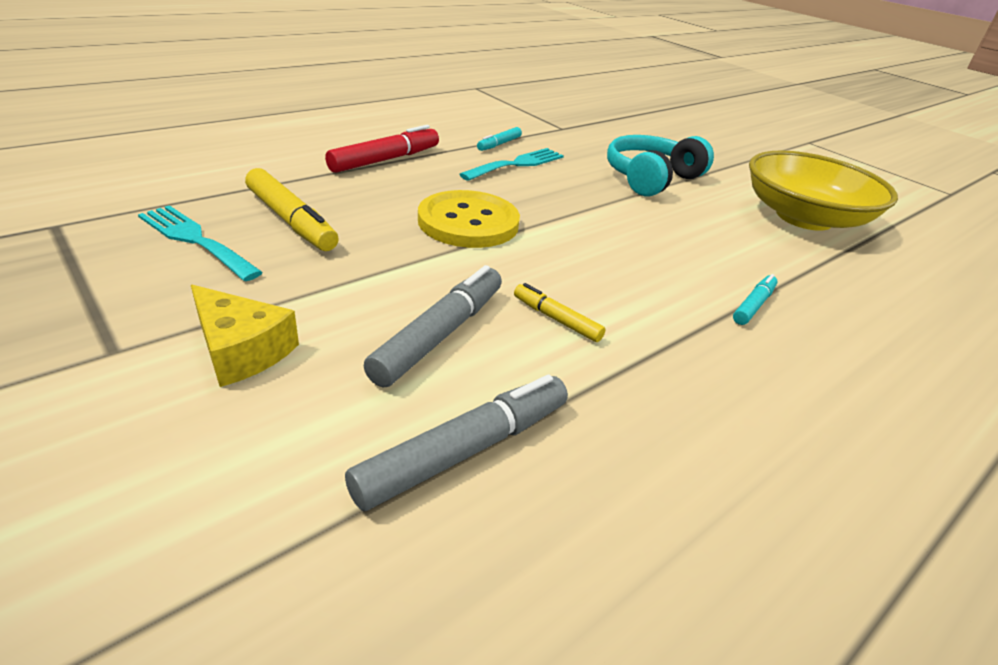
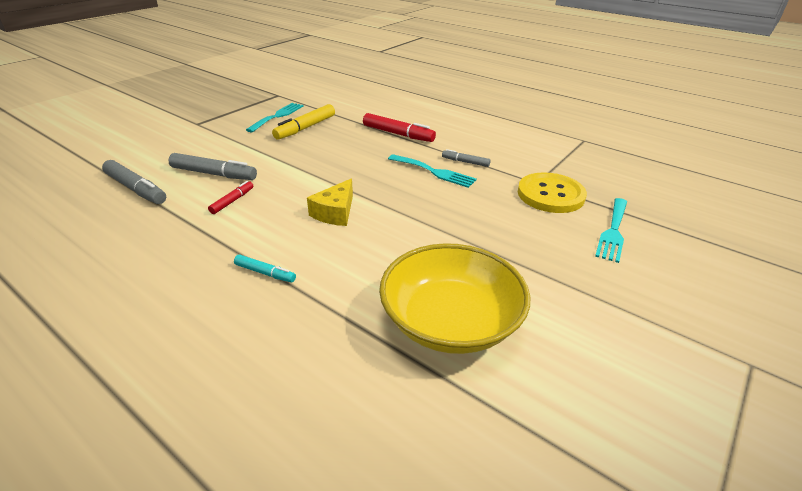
camera: 80 degrees right, 0 degrees up
(241, 350) = (199, 141): yellow cheese -> yellow cheese (335, 212)
(468, 222) = (330, 167): yellow button -> yellow button (550, 195)
(499, 144) = (465, 162): turquoise marker -> grey marker
(556, 319) = (232, 201): yellow marker -> red marker
(651, 178) = (465, 229): turquoise headphones -> none
(657, 128) = (613, 231): none -> turquoise fork

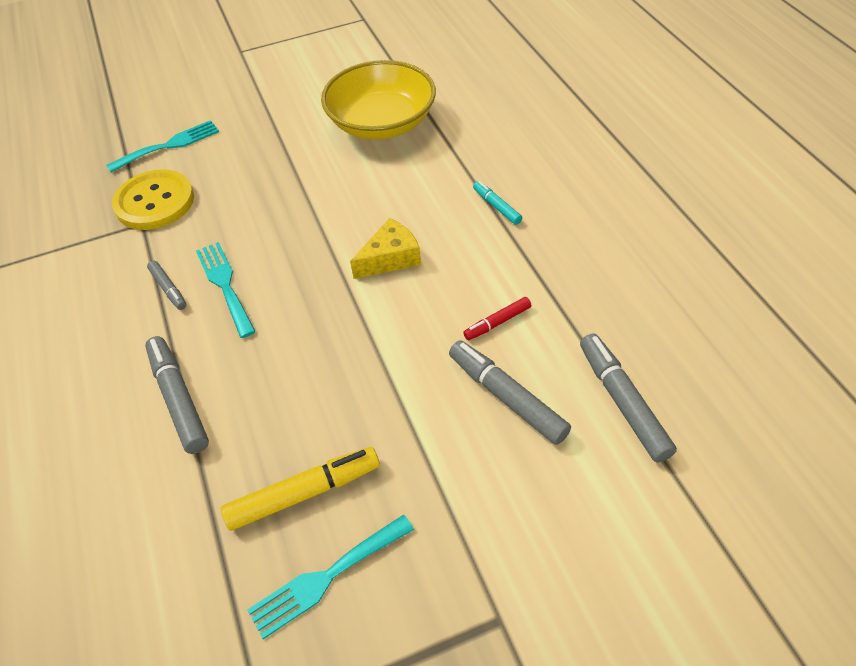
camera: 145 degrees left, 15 degrees up
(398, 134) = (179, 399): red marker -> grey marker

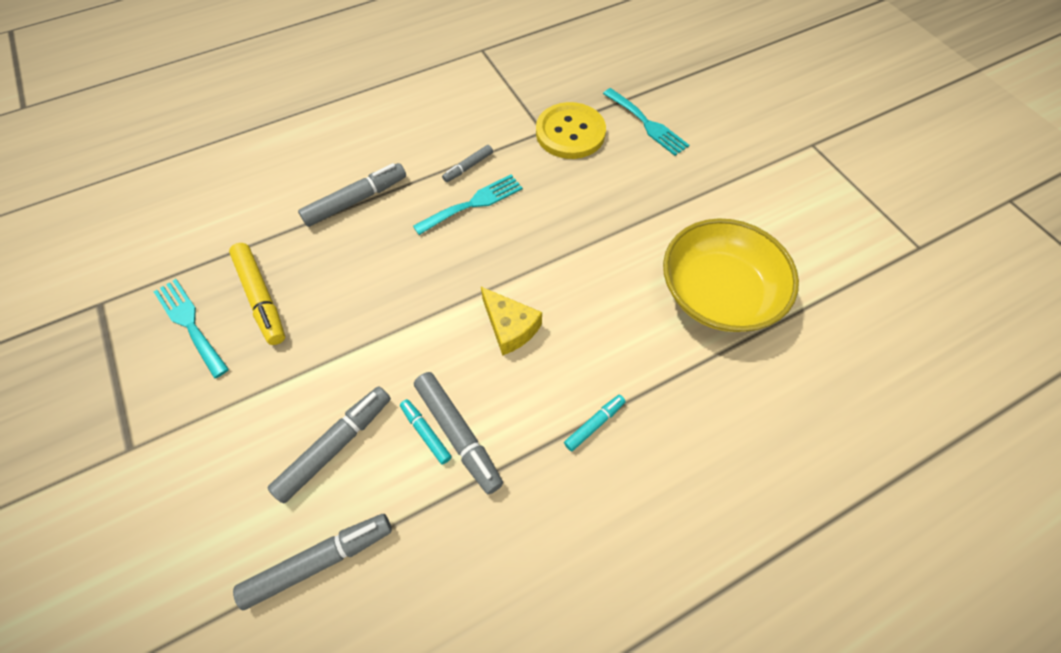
camera: 80 degrees right, 10 degrees up
(497, 322) = (426, 433): red marker -> turquoise marker
(500, 298) = (458, 434): none -> grey marker

